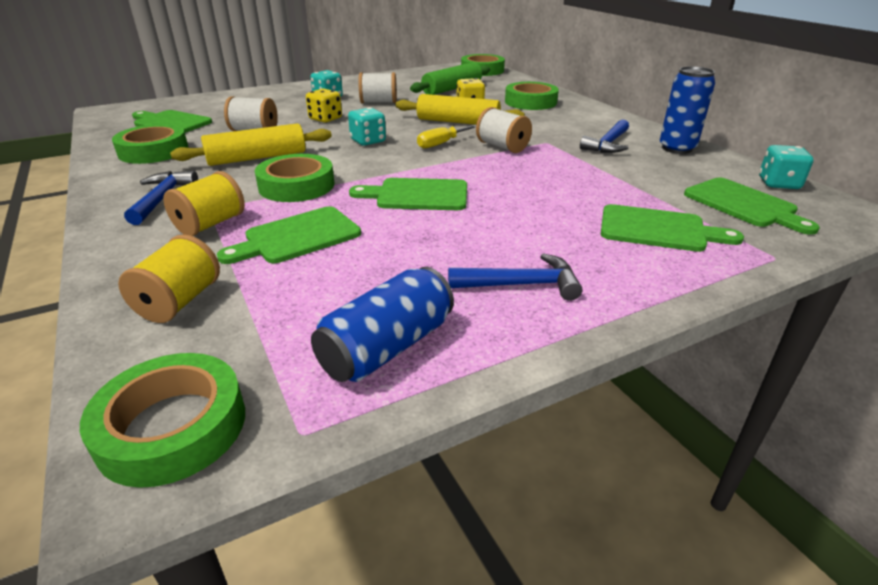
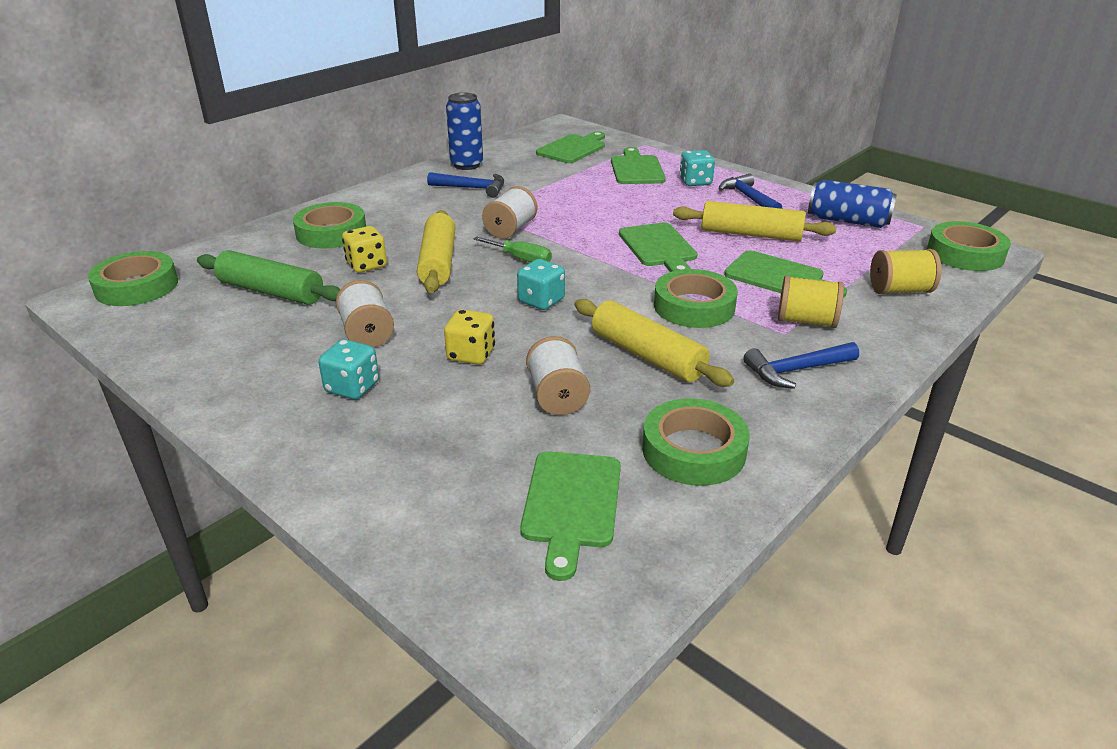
camera: 110 degrees left, 0 degrees up
(407, 251) = (751, 234): none -> yellow rolling pin
(441, 144) = (521, 259): yellow screwdriver -> green screwdriver
(778, 184) = (525, 139): turquoise dice -> turquoise dice (695, 182)

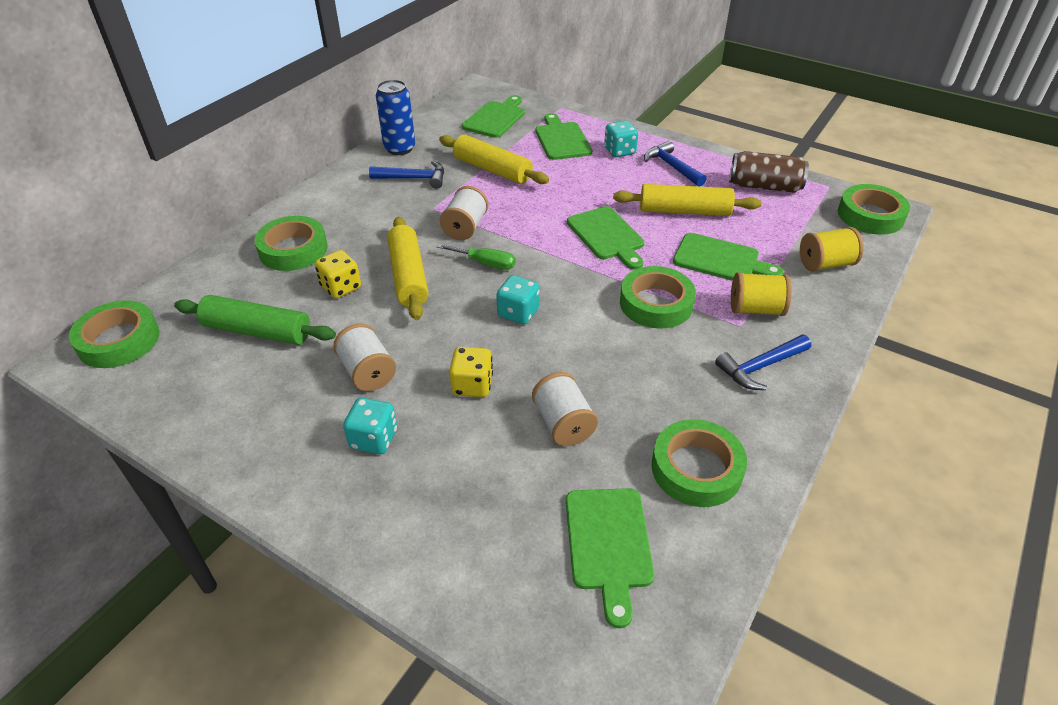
camera: 10 degrees left, 10 degrees up
(647, 355) = (630, 366): yellow rolling pin -> yellow rolling pin (492, 170)
(847, 221) = (764, 186): blue can -> brown can

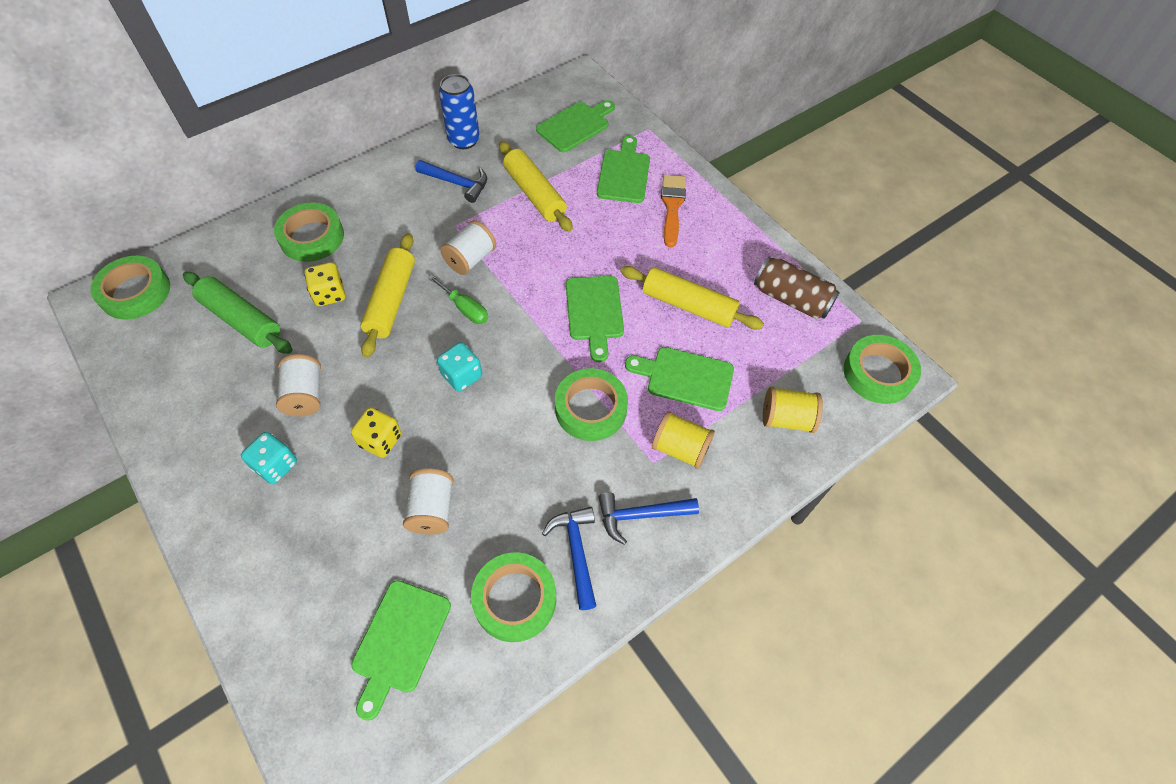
camera: 20 degrees right, 15 degrees up
(619, 151) = (672, 206): turquoise dice -> orange brush
(671, 166) = (712, 243): blue hammer -> blue hammer (576, 552)
(720, 260) = (685, 378): green cutting board -> green cutting board turned 150 degrees clockwise

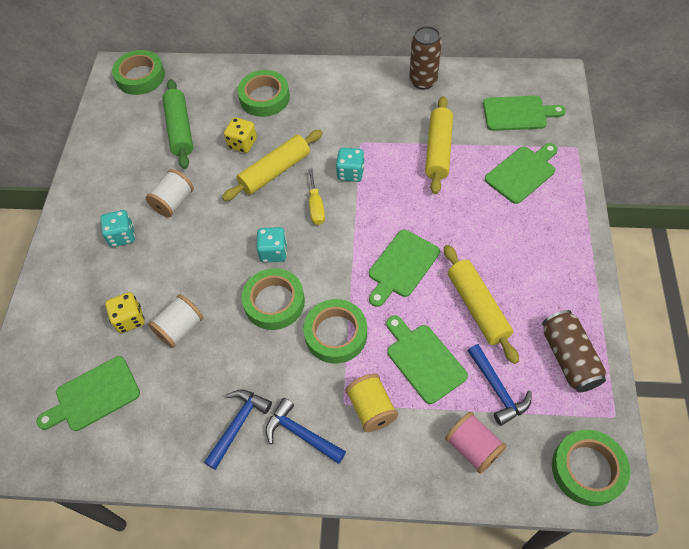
camera: 45 degrees right, 0 degrees up
(380, 440) = (189, 261): yellow dice -> yellow dice (129, 319)
(457, 183) = (390, 111): blue hammer -> blue hammer (498, 389)
(464, 140) = (423, 81): blue can -> brown can
(465, 309) = (316, 206): green screwdriver -> yellow screwdriver
(470, 259) = (350, 173): white spool -> turquoise dice
(515, 599) = (176, 424): green tape -> green tape (274, 302)
(672, 206) = (537, 222): orange brush -> none
(786, 419) = (473, 447): yellow spool -> pink spool

